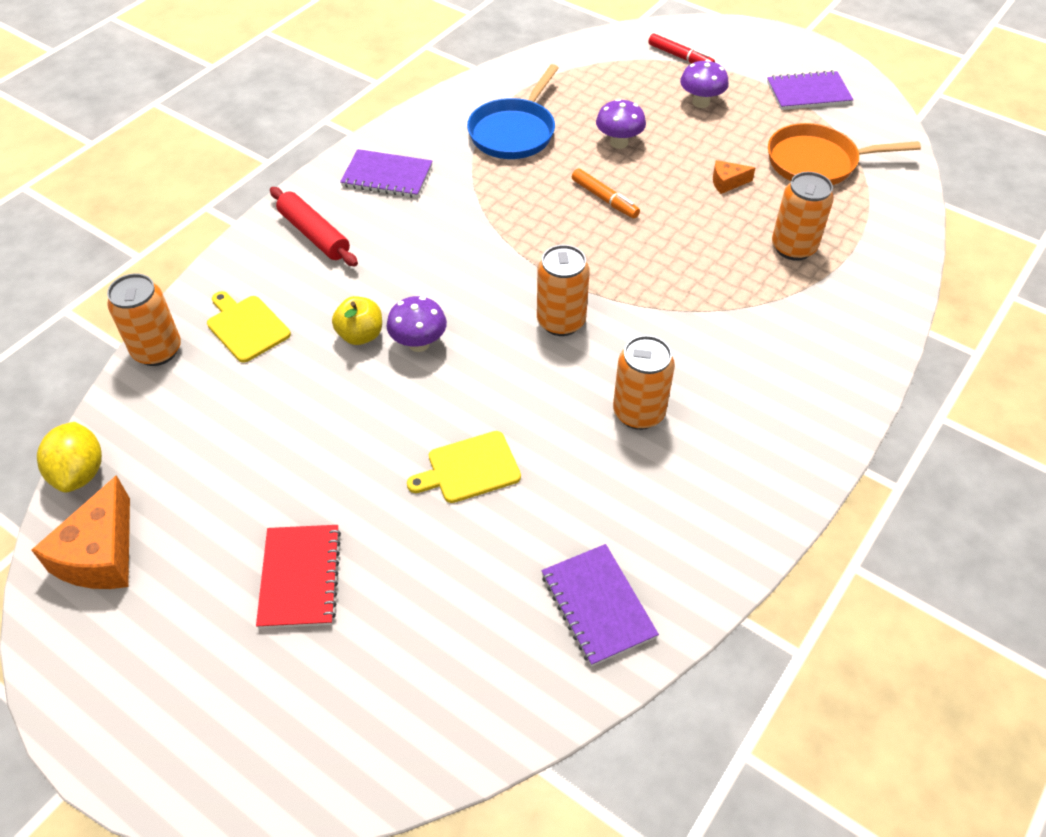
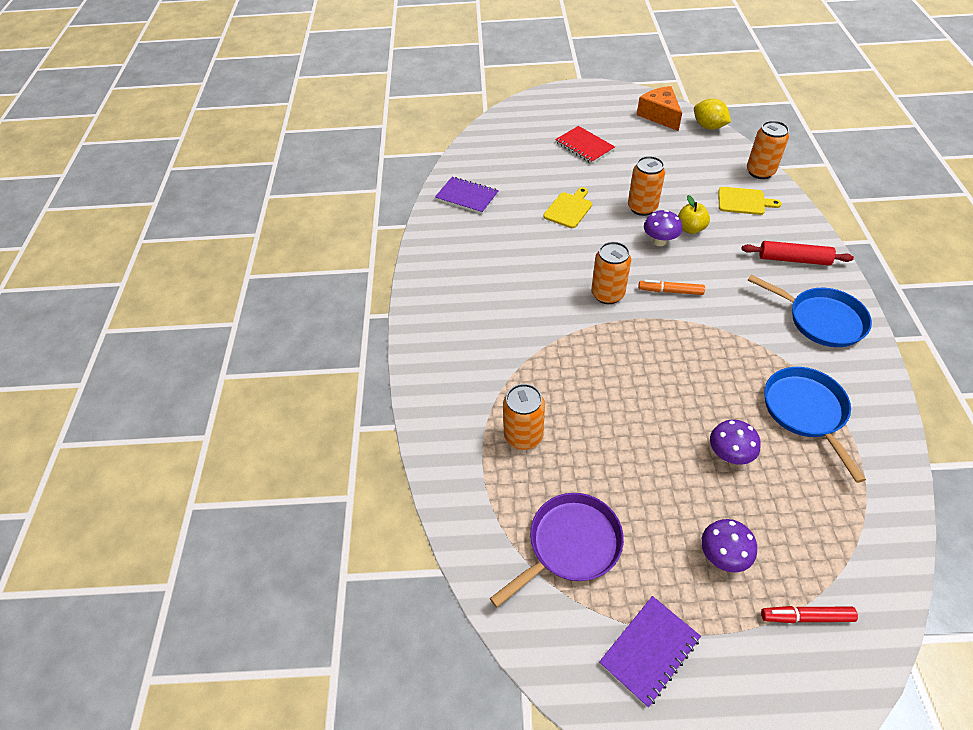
camera: 145 degrees right, 0 degrees up
(387, 176) = (821, 319): purple notebook -> blue pan
(604, 199) = (678, 393): orange marker -> orange marker (670, 291)
(638, 413) = (520, 273): orange can -> orange can (642, 208)
(727, 182) = (616, 469): orange cheese -> none
(817, 162) = (570, 545): orange pan -> purple pan

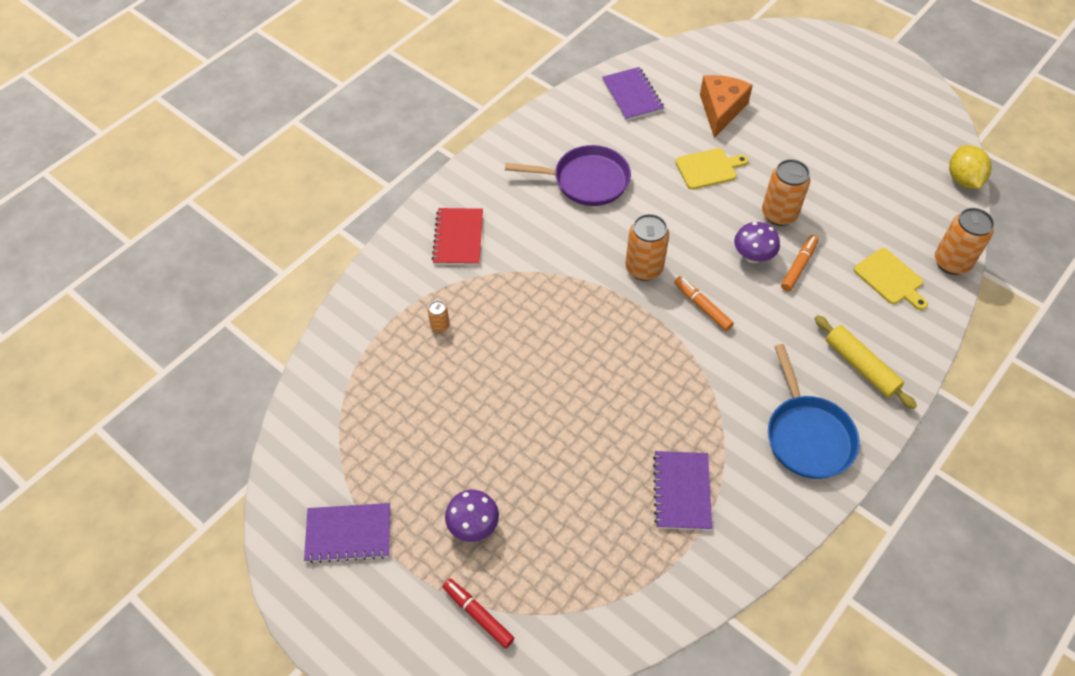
camera: 40 degrees right, 5 degrees up
(523, 436) = (440, 326): orange can -> orange can, size x0.48
(570, 545) = (380, 425): purple pan -> purple pan (586, 180)
(584, 146) = (803, 117): red notebook -> red notebook (458, 238)
(659, 115) = (925, 134): orange cheese -> orange cheese (721, 110)
(690, 228) = (798, 266): yellow apple -> orange marker
(728, 455) = (573, 467): purple mushroom -> none
(793, 259) = (861, 366): red rolling pin -> yellow rolling pin
(806, 412) = (682, 491): blue pan -> purple notebook

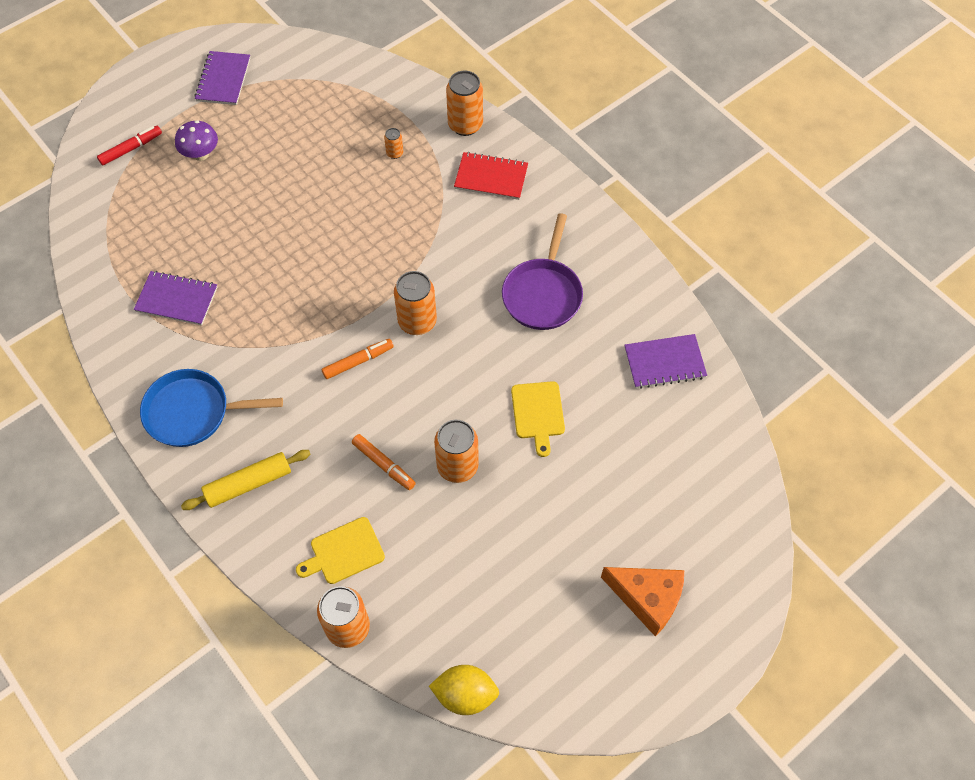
camera: 100 degrees right, 5 degrees up
(391, 270) = (465, 125): none -> orange can
(721, 110) = (627, 450): orange cheese -> orange cheese (647, 599)
(752, 256) = (407, 424): purple mushroom -> none

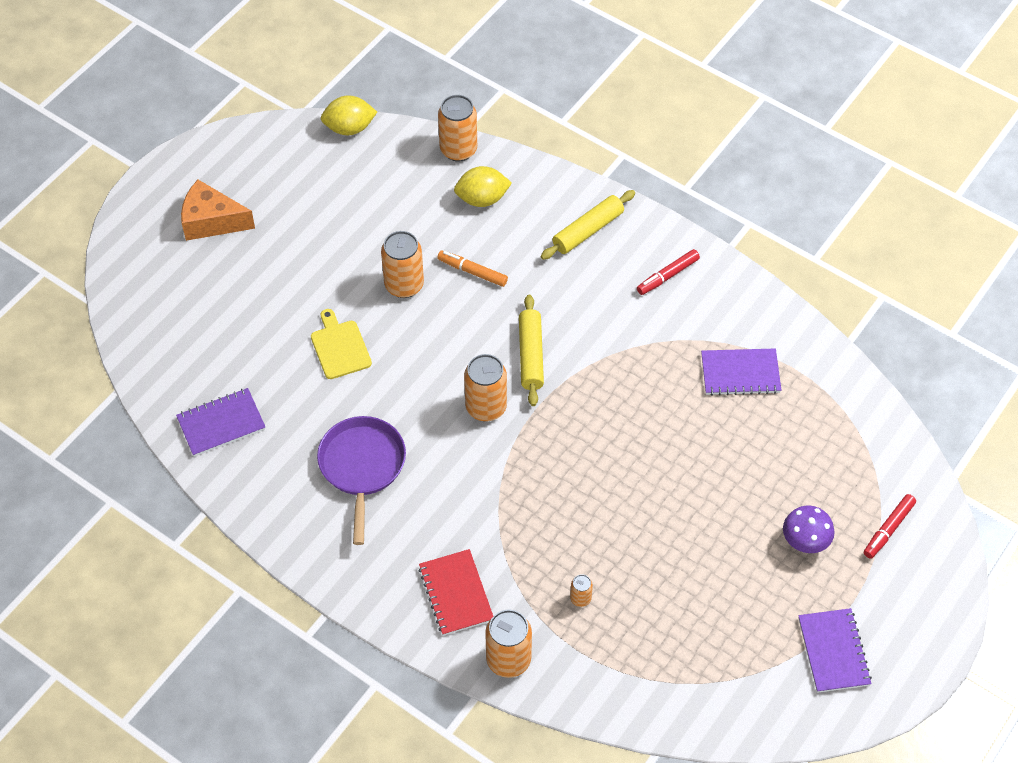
camera: 165 degrees right, 5 degrees down
(193, 412) = (667, 276): blue pan -> red marker
(344, 552) = (482, 199): yellow cutting board -> yellow lemon
(358, 361) = (531, 355): orange marker -> yellow rolling pin
(491, 177) = (456, 593): red notebook -> red notebook turned 75 degrees clockwise

